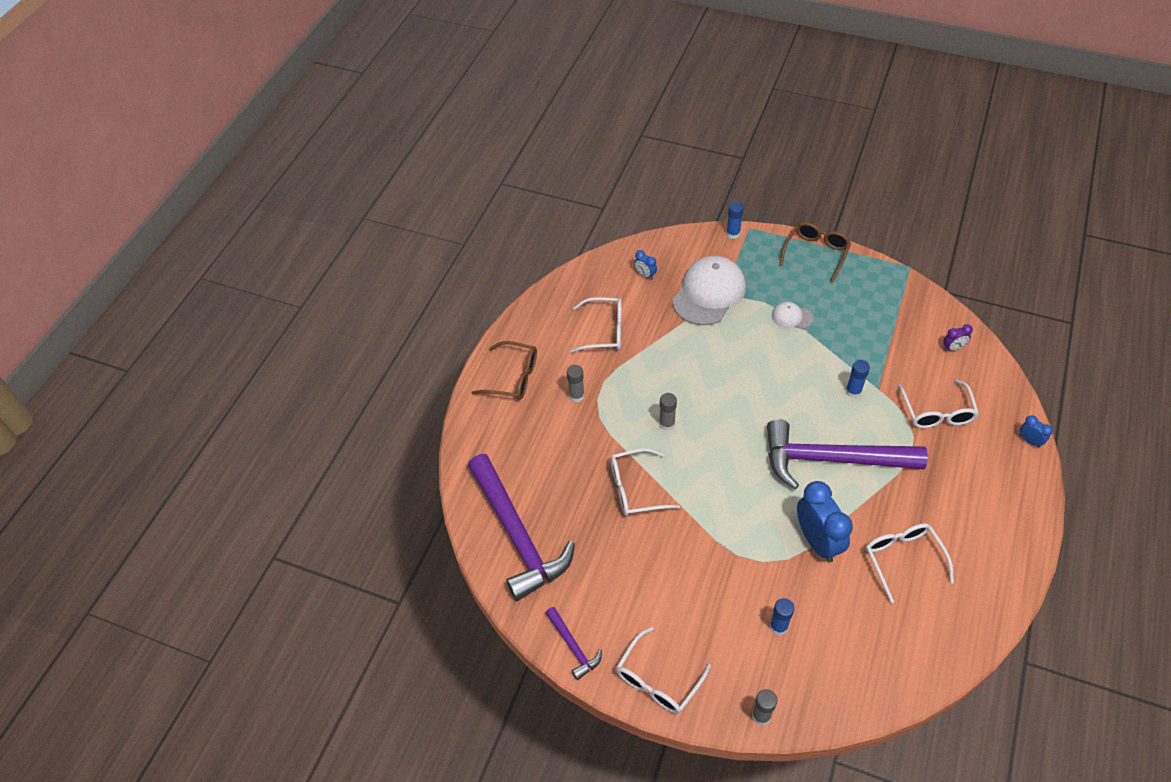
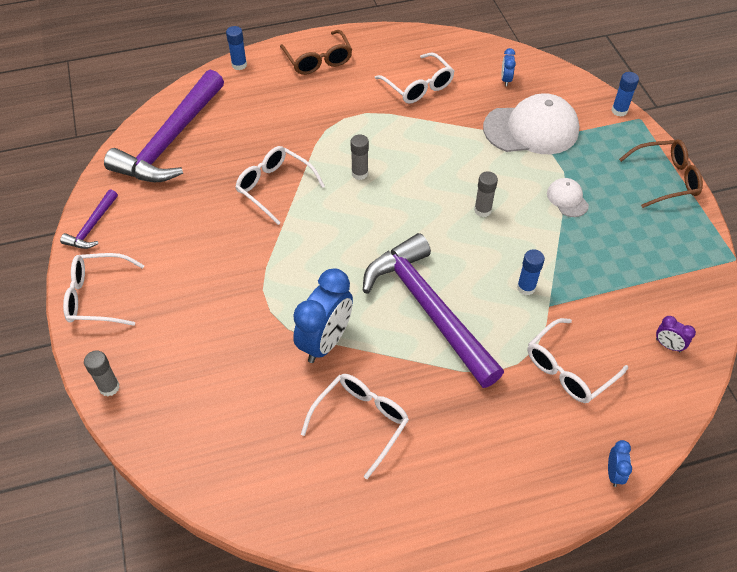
camera: 50 degrees right, 0 degrees up
(576, 396) = (335, 104): grey glue stick -> grey glue stick (482, 210)
(778, 626) = (210, 356): blue glue stick -> blue glue stick (239, 65)

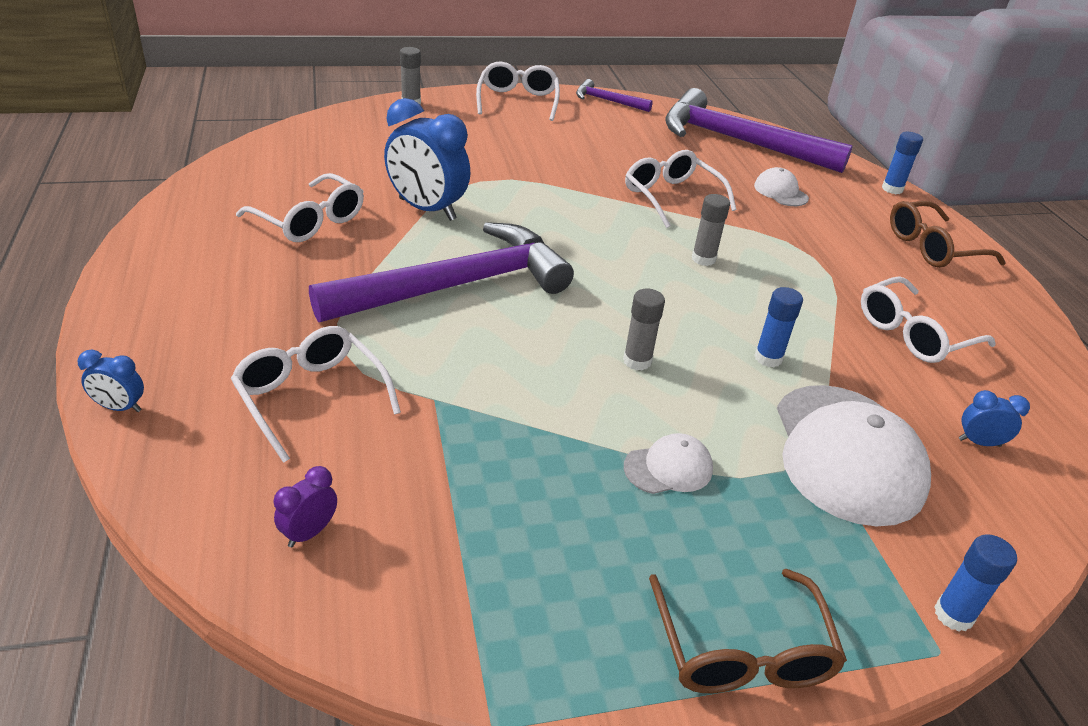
camera: 90 degrees right, 15 degrees down
(254, 124) = (780, 192): none -> white cap
(274, 187) = (671, 197): white glasses -> white glasses turned 75 degrees counterclockwise
(526, 287) = (474, 380): blue glue stick -> blue glue stick (768, 358)

